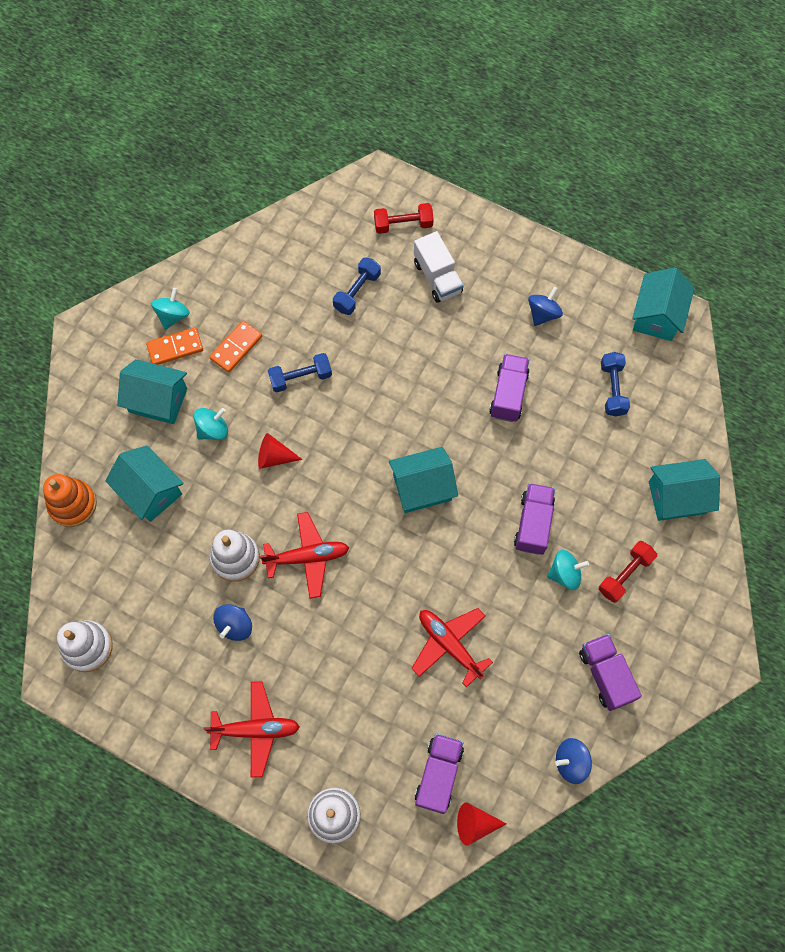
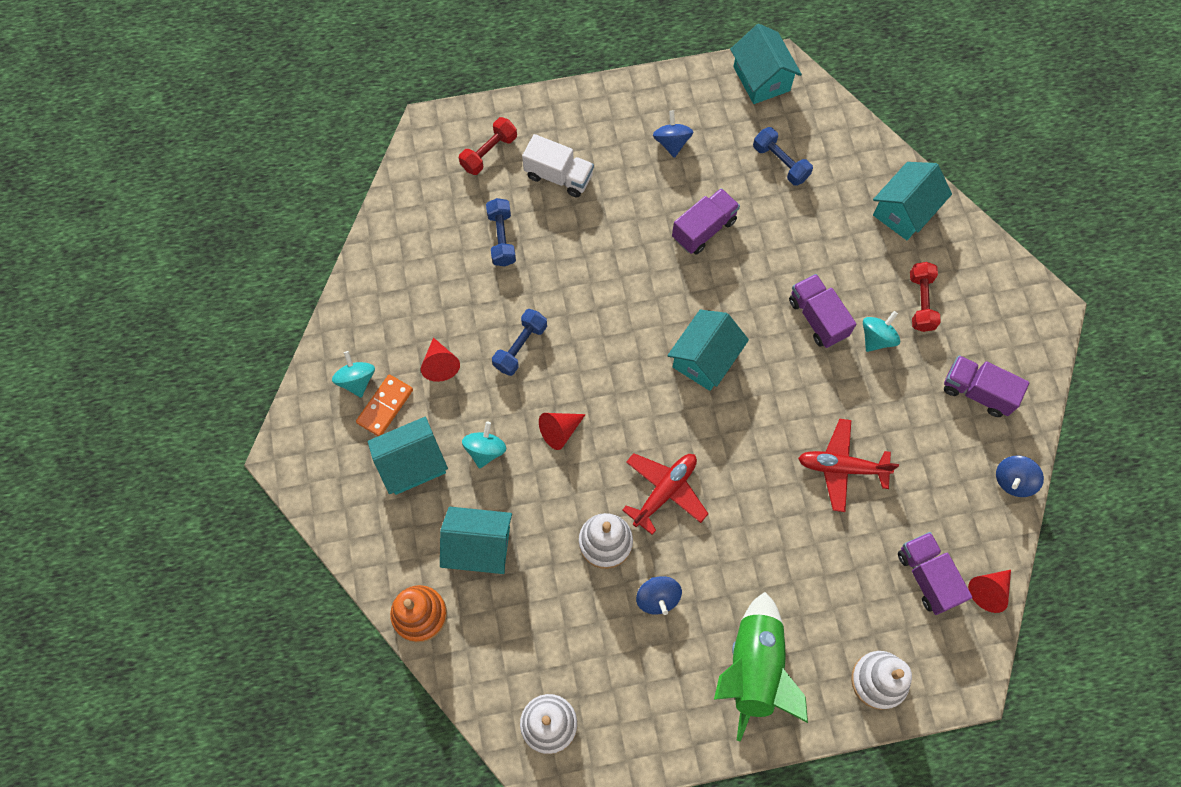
camera: 40 degrees left, 0 degrees up
(236, 348) = (440, 364): orange domino -> red cone
(255, 730) = (754, 668): red plane -> green rocket
(508, 394) = (704, 229): purple truck -> purple truck turned 75 degrees clockwise

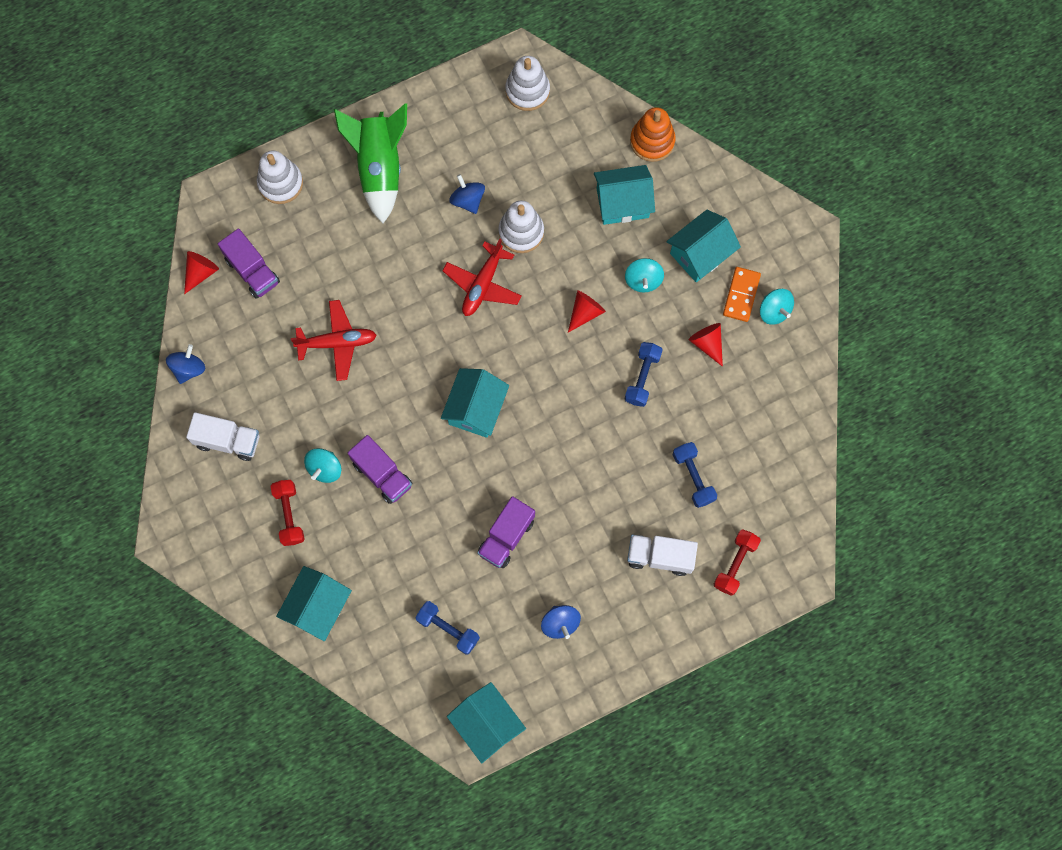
camera: 165 degrees right, 5 degrees up
(977, 392) = (228, 441): purple truck -> white truck

